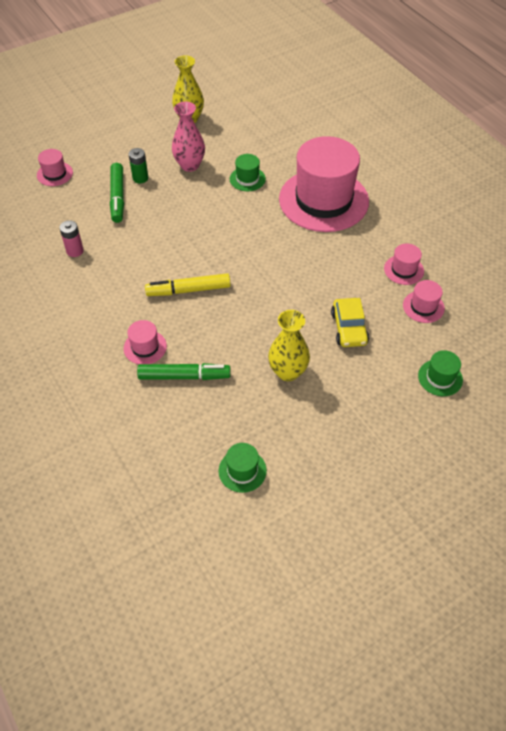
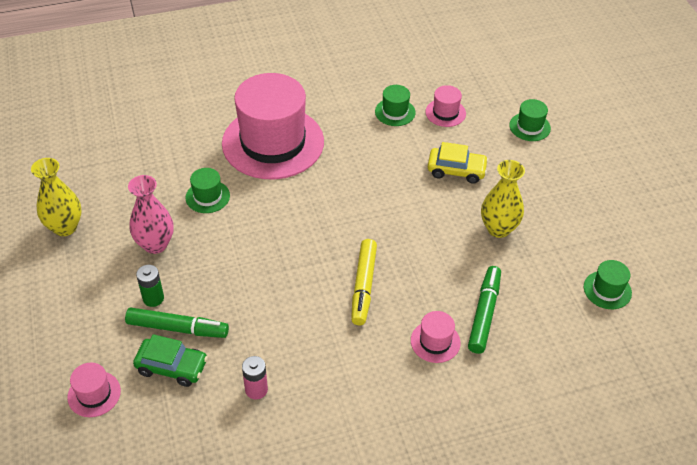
camera: 75 degrees left, 5 degrees down
(84, 203) = (172, 367): none -> green car
(403, 270) = (395, 112): pink hat -> green hat

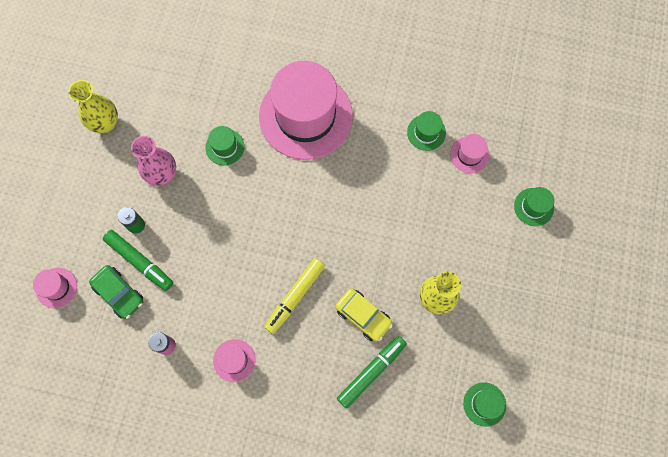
camera: 30 degrees right, 25 degrees up
(435, 341) = (318, 376): pink hat -> pink hat (234, 360)
(456, 170) = (439, 221): yellow car -> yellow car (363, 316)

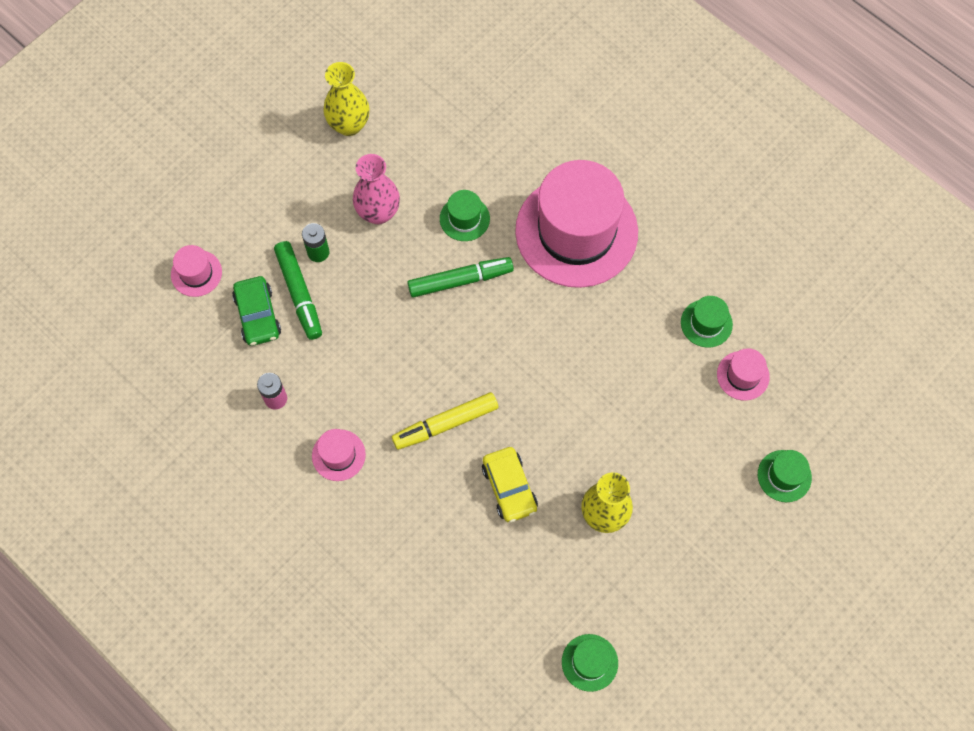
camera: 30 degrees right, 5 degrees down
(371, 372) = (482, 553): green marker -> green marker (460, 280)

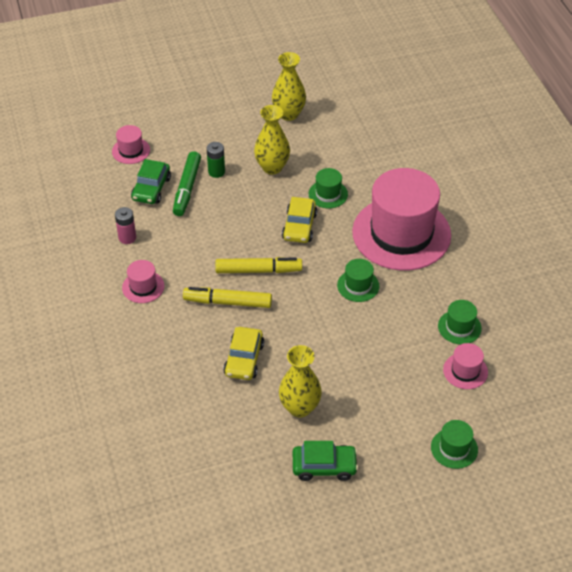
camera: 30 degrees right, 20 degrees down
(378, 212) = (272, 167): pink vase -> yellow vase
(452, 364) = (258, 270): none -> yellow marker
(460, 280) = (299, 226): green marker -> yellow car
(589, 662) = (222, 494): green hat -> green hat (358, 285)
(671, 571) = (324, 466): none -> green car

